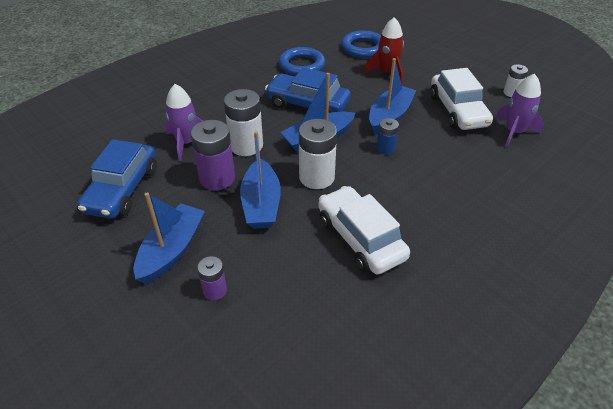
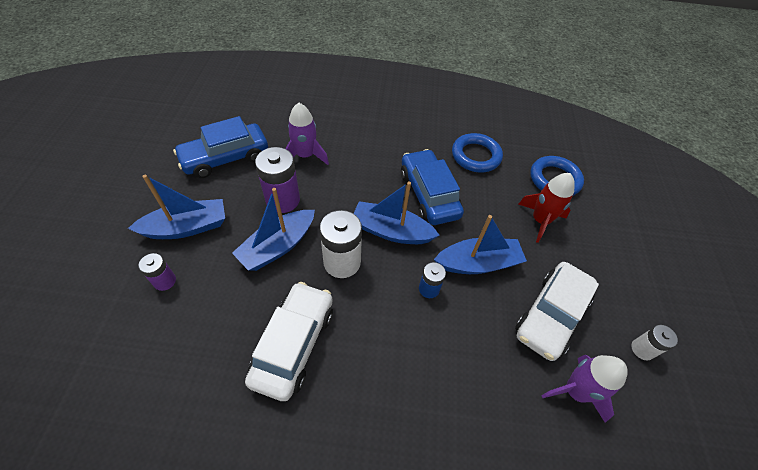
camera: 45 degrees right, 10 degrees up
(246, 145) = (336, 191): white battery -> none

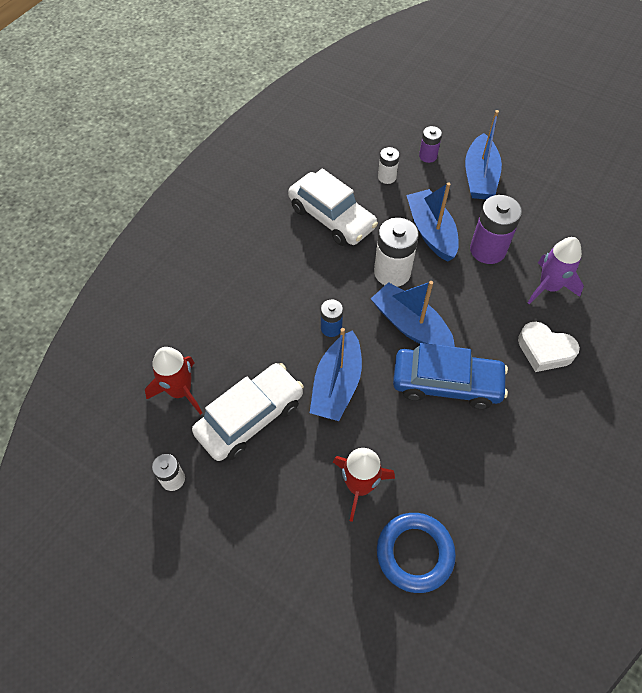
camera: 120 degrees right, 5 degrees up
(210, 311) = (387, 177): none -> white battery
(225, 157) = (565, 219): blue car -> none
(366, 148) = (544, 350): none -> white heart
(391, 231) = (410, 325): blue boat -> blue boat turned 90 degrees counterclockwise
(476, 156) = (492, 473): blue ring -> none
(551, 315) = (250, 417): white car -> white car turned 75 degrees clockwise
(575, 391) = (180, 391): purple rocket -> red rocket

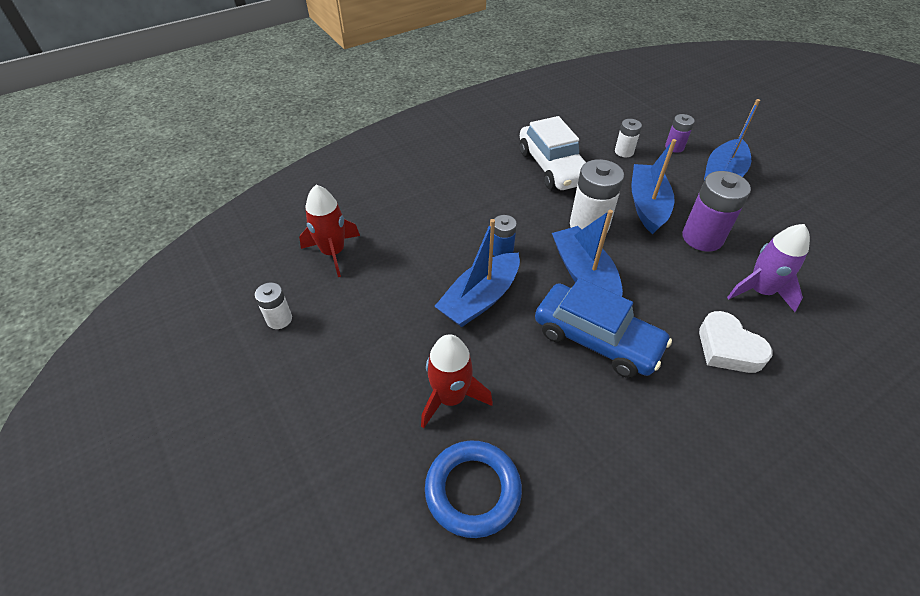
camera: 25 degrees right, 10 degrees down
(250, 417) = (381, 296): white car -> none

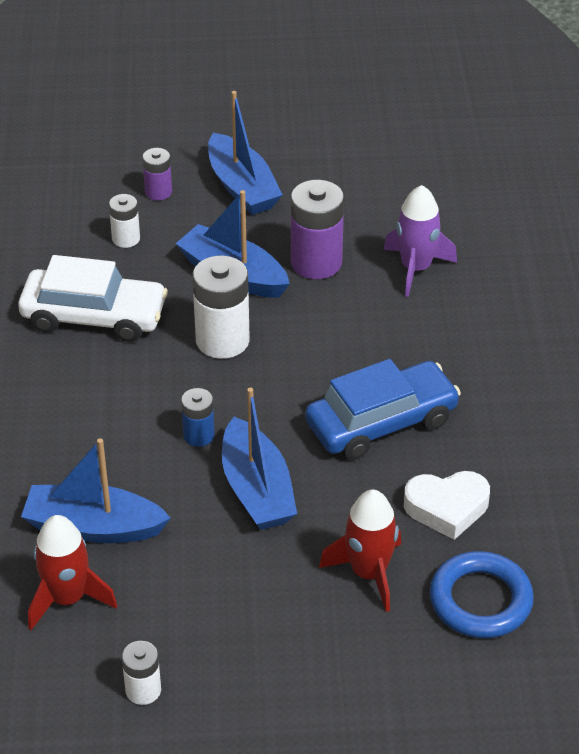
camera: 60 degrees left, 5 degrees down
(584, 275) = (291, 385): blue boat -> blue boat (94, 527)
(728, 348) = (461, 335): white heart -> white heart (447, 508)

